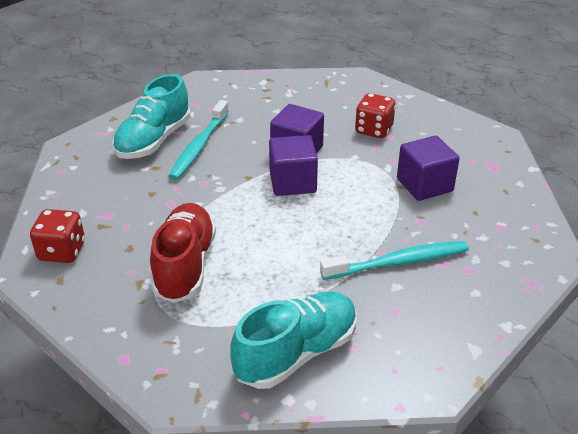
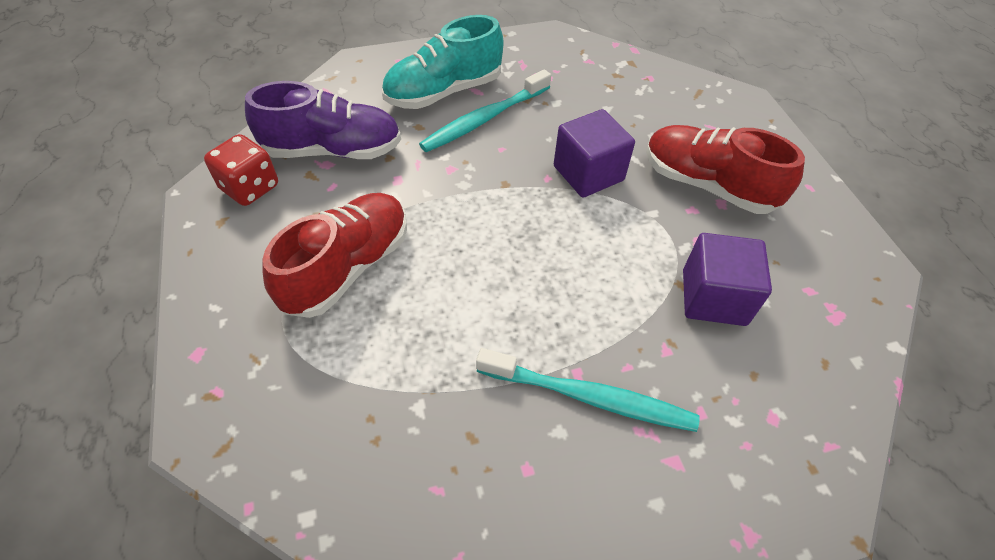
camera: 30 degrees right, 15 degrees up
(104, 205) = (333, 150): none -> purple shoe
(292, 182) = (549, 214): purple cube -> none
(296, 353) = (367, 458): turquoise shoe -> none
(373, 130) = (707, 185): red dice -> red shoe

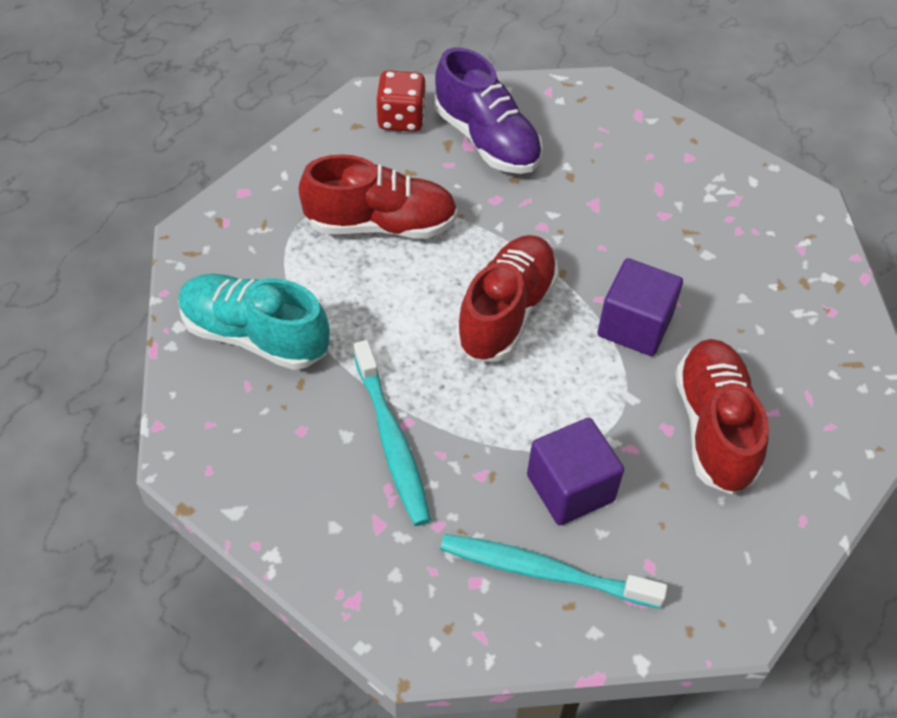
camera: 55 degrees right, 0 degrees up
(443, 92) = (631, 166): turquoise shoe -> turquoise shoe (255, 336)
(484, 119) = (626, 214): turquoise toothbrush -> turquoise toothbrush (544, 571)
(515, 238) = (506, 312): none -> red shoe

